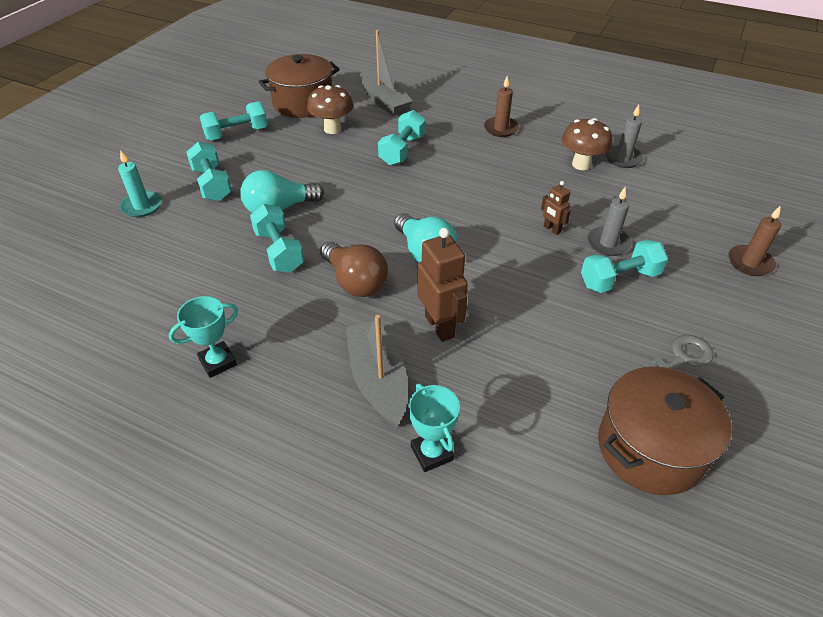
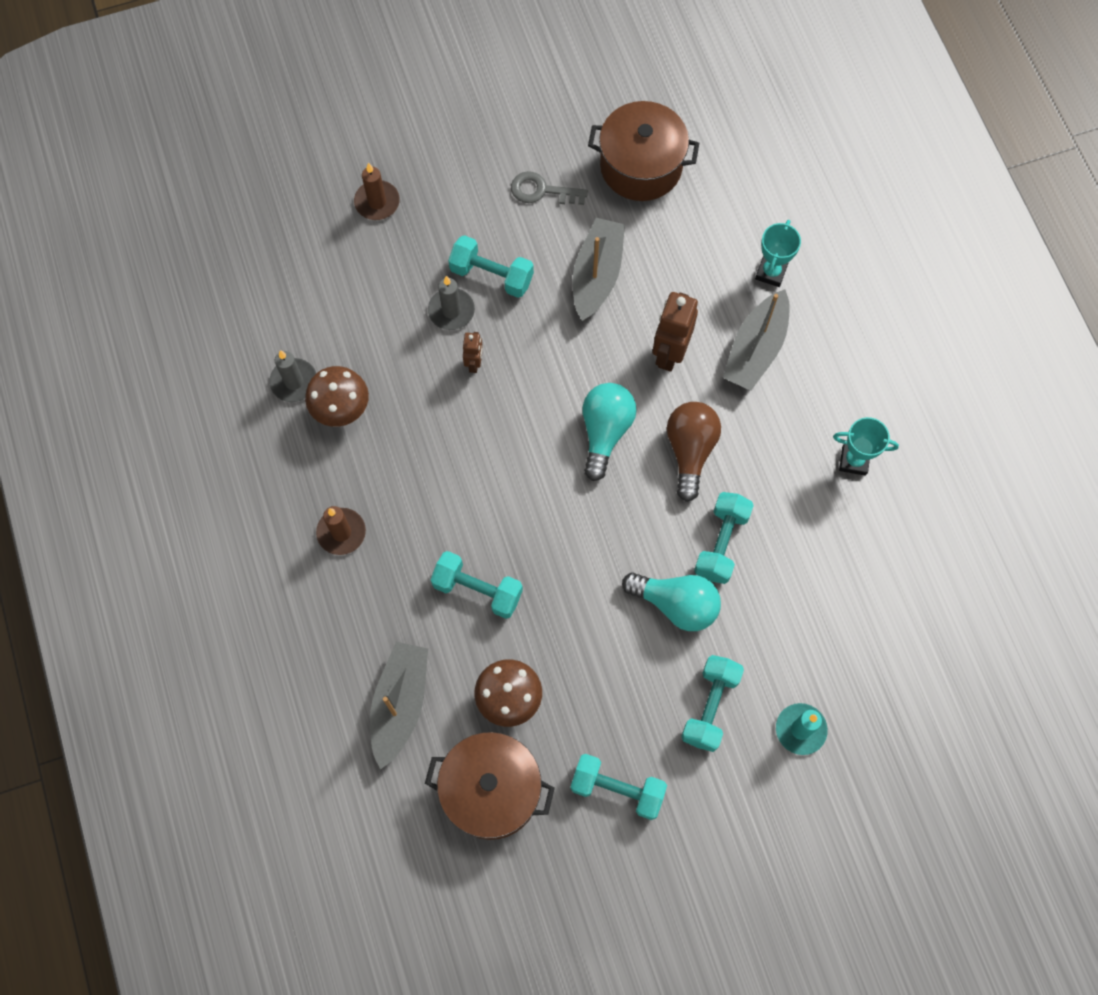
camera: 135 degrees left, 25 degrees up
(402, 150) = (477, 590): turquoise dumbbell -> turquoise dumbbell turned 45 degrees clockwise
(558, 334) = (597, 275): none -> grey boat

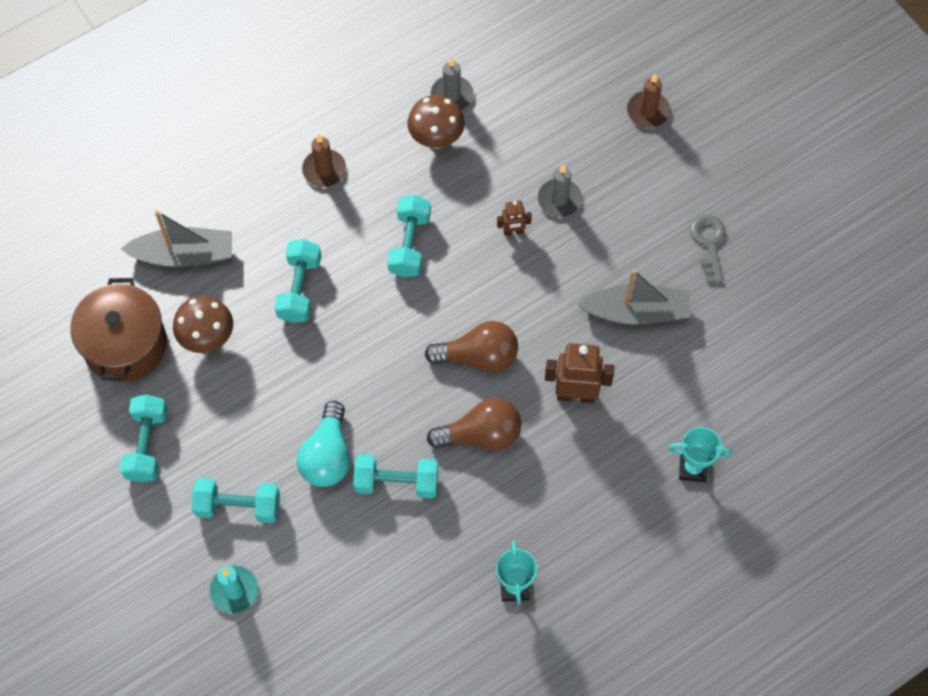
camera: 75 degrees right, 5 degrees down
(491, 275) = (606, 223): turquoise dumbbell -> turquoise dumbbell (409, 244)
(605, 432) = (478, 357): turquoise light bulb -> brown light bulb
(641, 166) = (767, 323): brown pot -> none
(756, 349) = (605, 472): grey boat -> none

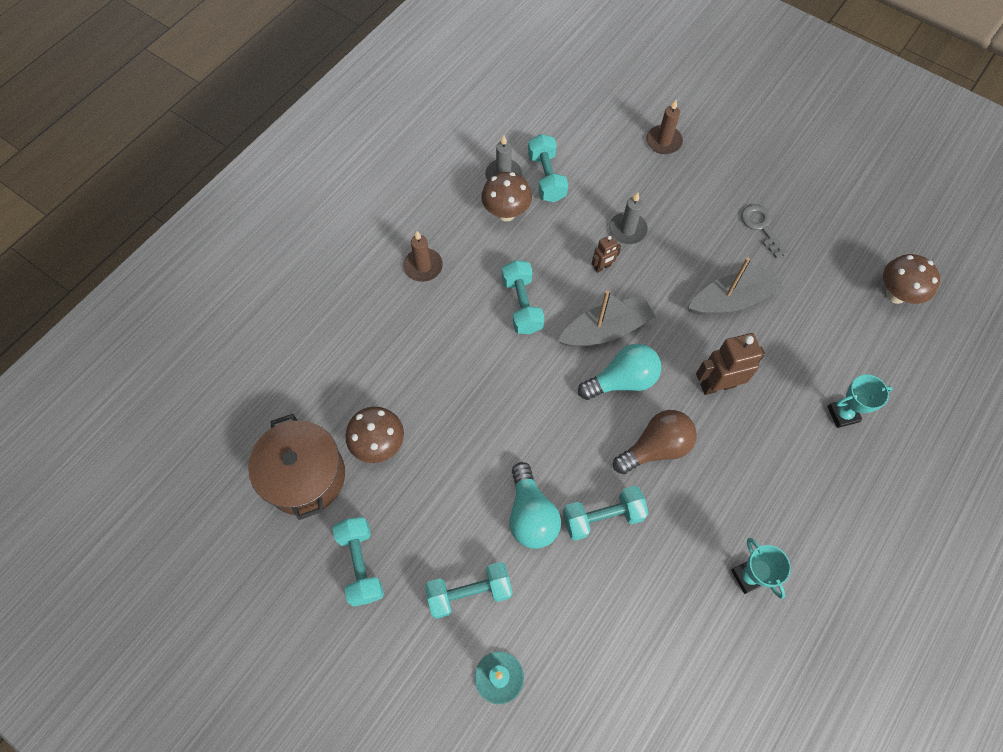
camera: 20 degrees left, 0 degrees up
(184, 255) = (329, 377): grey boat -> grey boat (606, 330)
(300, 289) = (444, 373): turquoise dumbbell -> turquoise dumbbell (546, 178)
(478, 357) = (622, 380): brown light bulb -> turquoise light bulb
(819, 365) = (895, 295): none -> brown mushroom

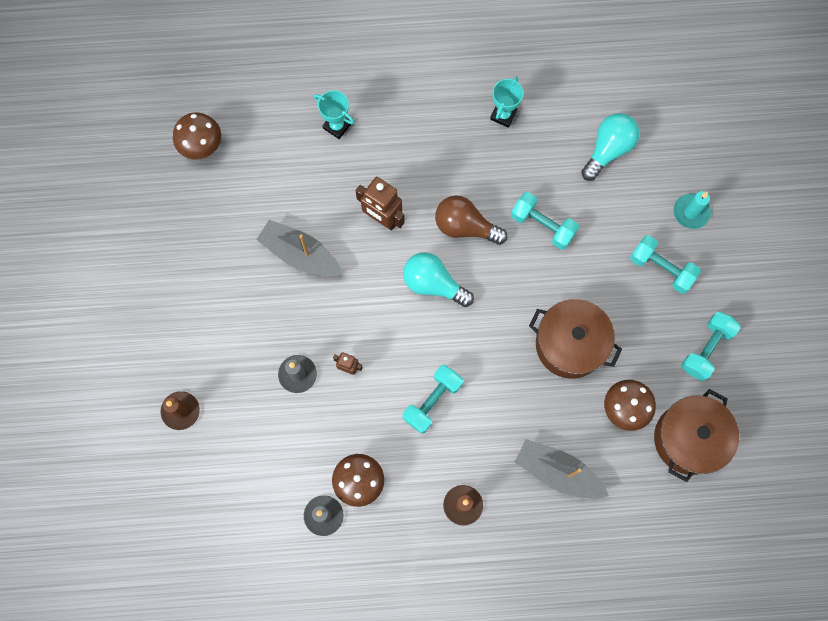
camera: 130 degrees left, 10 degrees up
(473, 447) = (570, 344): none -> brown pot
(531, 514) = (580, 270): turquoise light bulb -> turquoise light bulb (608, 149)
(546, 178) = (297, 478): turquoise dumbbell -> none
(606, 330) = (402, 324): grey boat -> grey boat (557, 472)
(761, 227) = (212, 277): grey key -> none

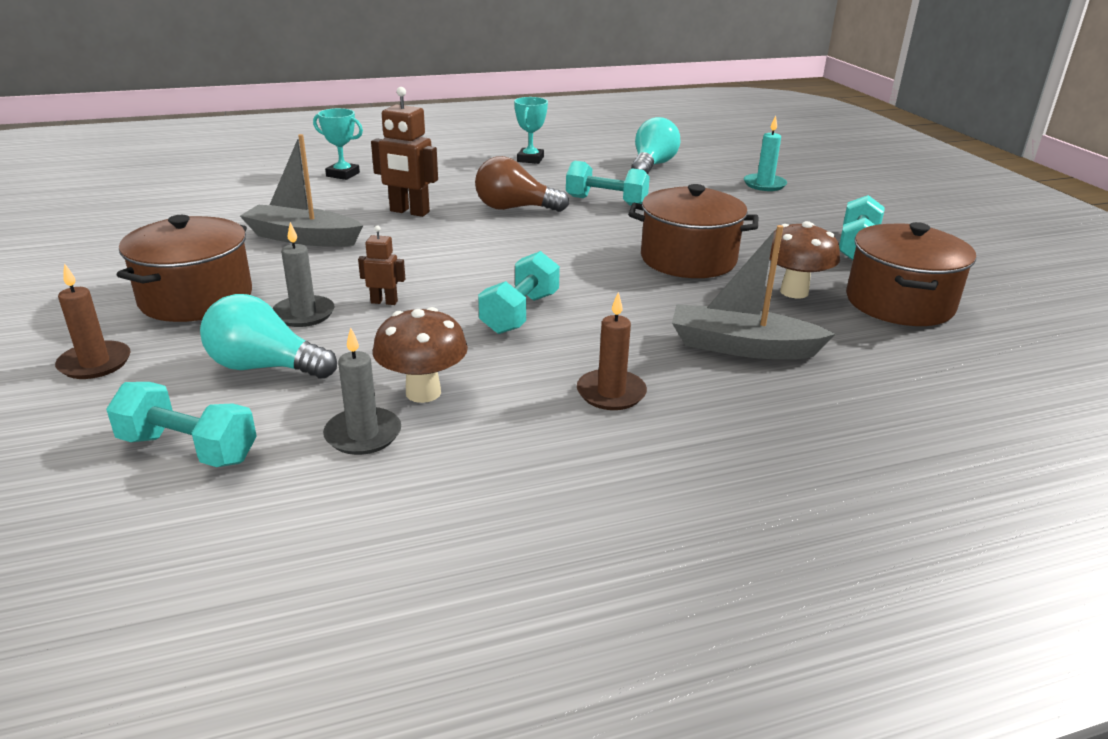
camera: 15 degrees left, 45 degrees down
(202, 146) = (172, 193): brown mushroom -> none
(231, 338) = (196, 298): none -> brown pot
(433, 284) = (488, 240): turquoise light bulb -> turquoise light bulb (265, 367)
(661, 268) = (759, 211): turquoise dumbbell -> turquoise dumbbell (188, 449)

